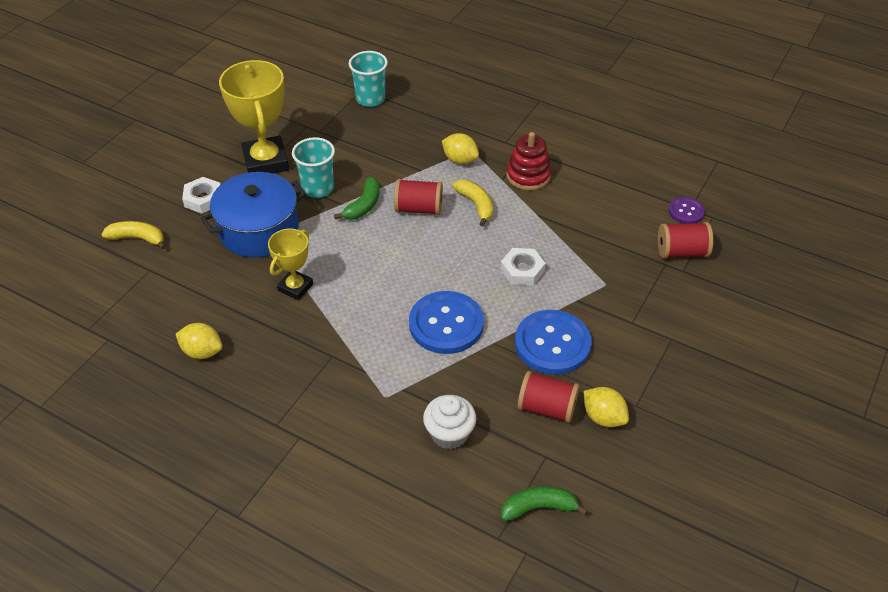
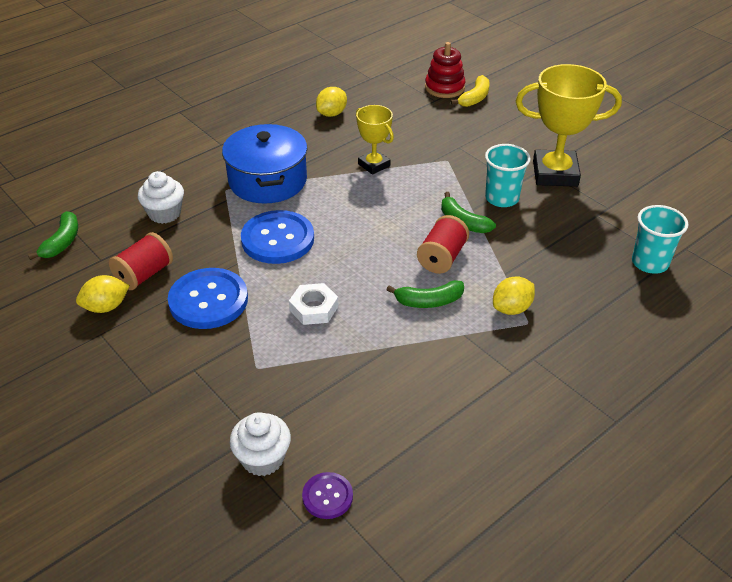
camera: 110 degrees right, 5 degrees down
(203, 199) = (512, 133): white nut -> none
(259, 230) = (457, 156): blue pot -> blue pot (267, 180)
(476, 205) = (429, 301): yellow banana -> green banana
(528, 176) = (461, 359): red stacking toy -> red stacking toy (444, 87)
(681, 252) = (263, 458): red spool -> white cupcake

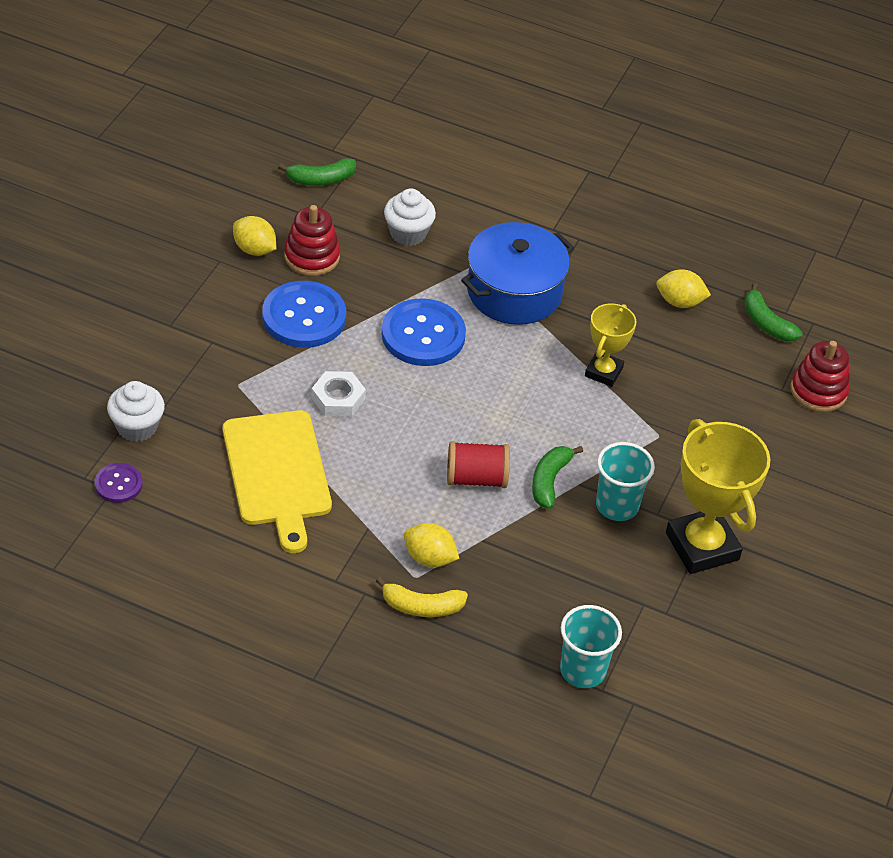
camera: 60 degrees right, 5 degrees up
(144, 274) = (312, 257): red spool -> red stacking toy
(376, 373) = (277, 473): none -> yellow cutting board
(429, 301) = (400, 486): green banana -> green banana (766, 323)
(475, 98) = (816, 427): yellow banana -> yellow banana (422, 606)

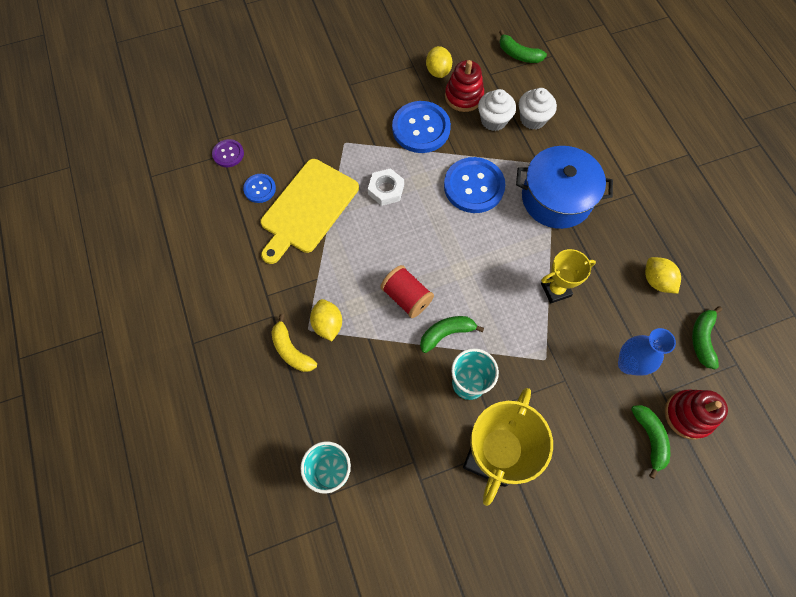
camera: 50 degrees right, 20 degrees up
(137, 427) = (271, 129): white cupcake -> white cupcake (493, 120)
(200, 492) = (260, 189): none -> blue button
(730, 387) = (628, 364): none -> blue vase
(809, 432) = (649, 438): none -> green banana

